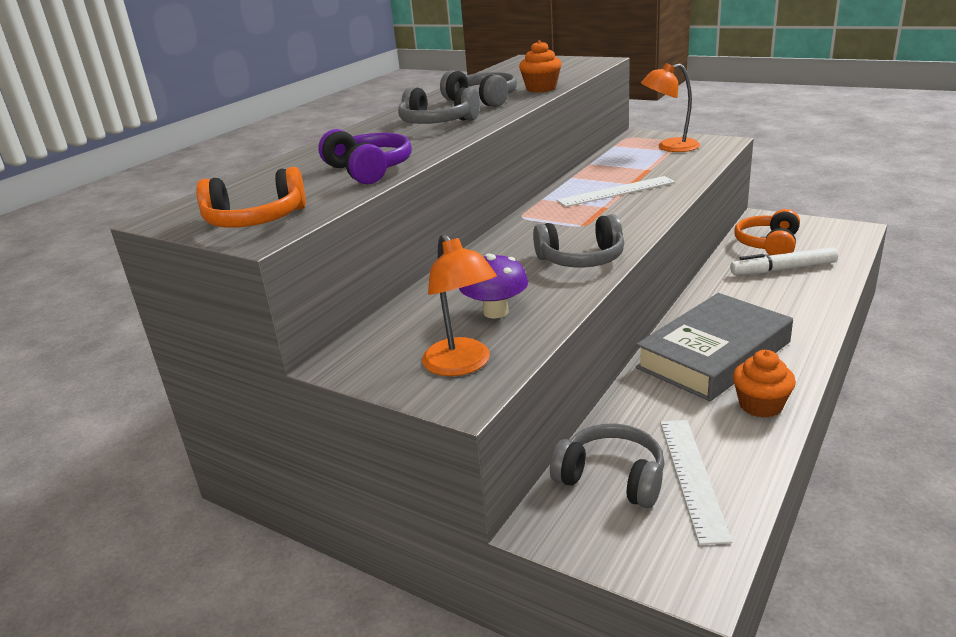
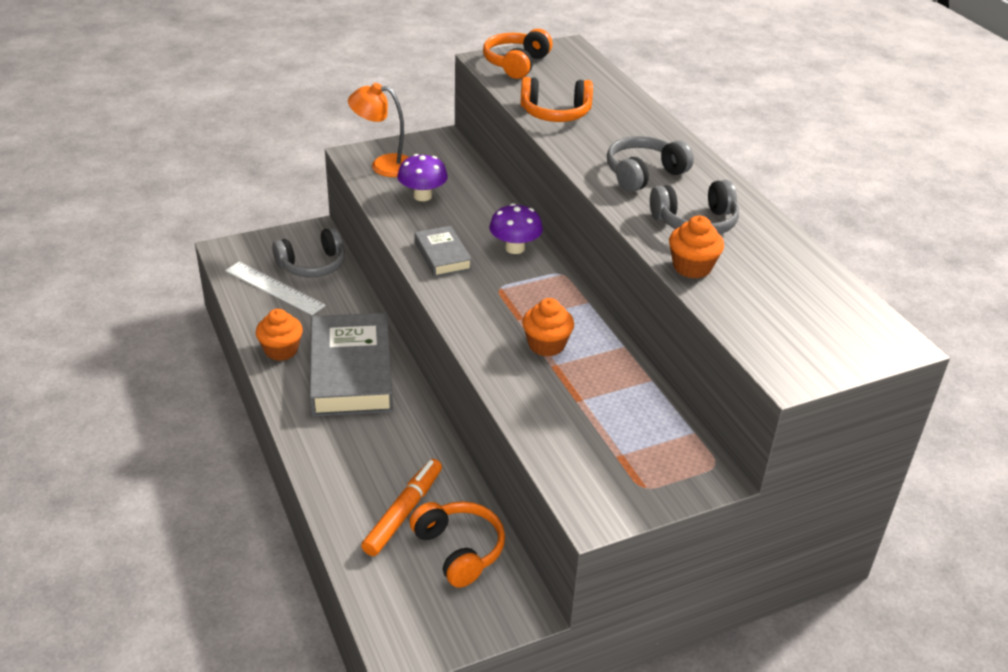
camera: 120 degrees right, 10 degrees up
(368, 170) = (555, 113): purple headphones -> orange headphones
(516, 241) = (515, 248): none -> purple mushroom
(581, 259) = (442, 256): grey headphones -> grey book
(616, 191) = (546, 345): white ruler -> orange cupcake
(669, 147) = (631, 463): orange lamp -> none
(783, 269) = (403, 512): white marker -> orange marker

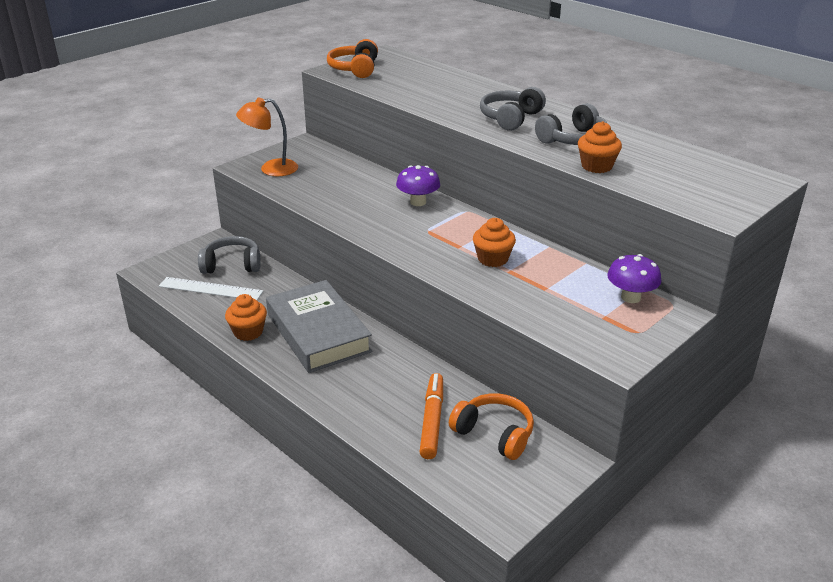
camera: 20 degrees left, 5 degrees down
(312, 265) = (232, 265): grey headphones -> grey headphones turned 135 degrees counterclockwise
(422, 196) = (319, 183): purple mushroom -> purple mushroom (630, 297)
(442, 256) = (366, 219): grey book -> none
(555, 113) = (412, 94): orange headphones -> none

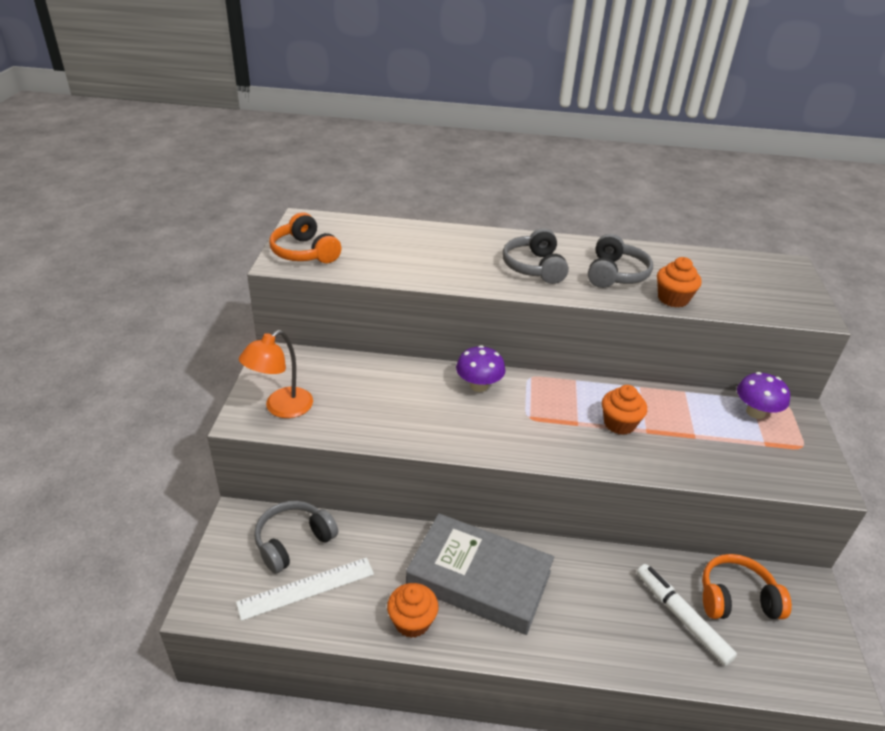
camera: 40 degrees left, 5 degrees up
(432, 420) = (681, 617): orange marker -> white marker

